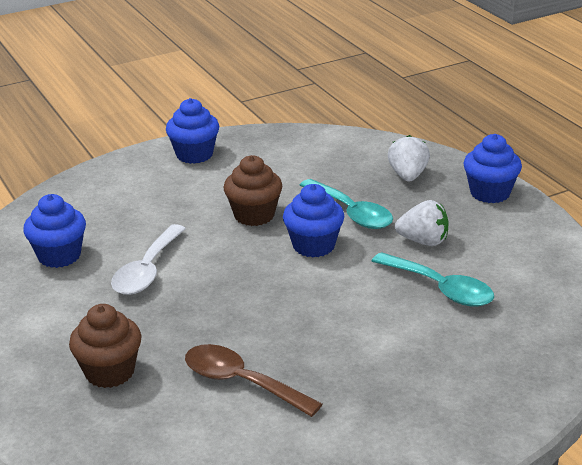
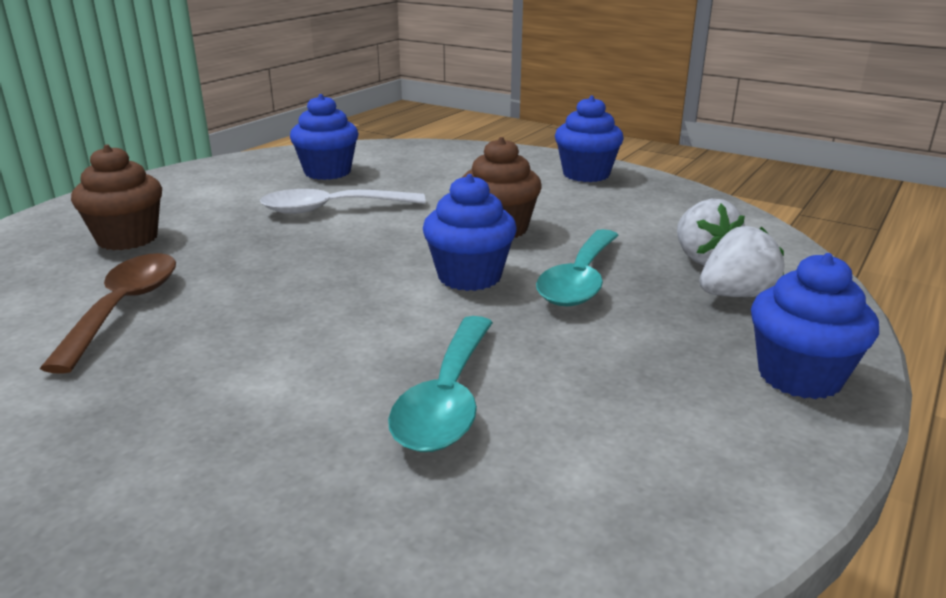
camera: 60 degrees right, 5 degrees down
(423, 241) = (570, 351): white strawberry -> white strawberry (702, 259)

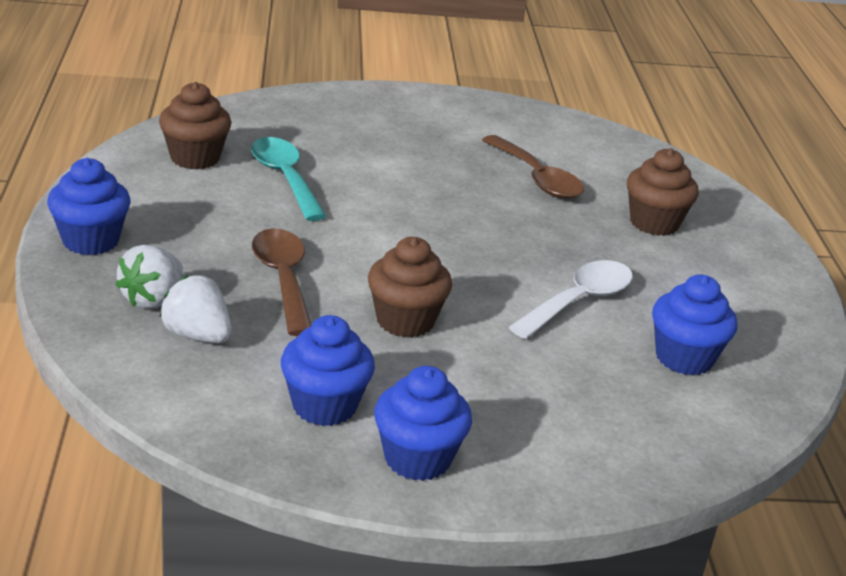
camera: 140 degrees right, 5 degrees up
(469, 276) = (367, 259): blue cupcake -> blue cupcake (324, 406)
(561, 487) = (195, 158): none -> brown cupcake
(579, 280) = (283, 280): turquoise spoon -> brown spoon

